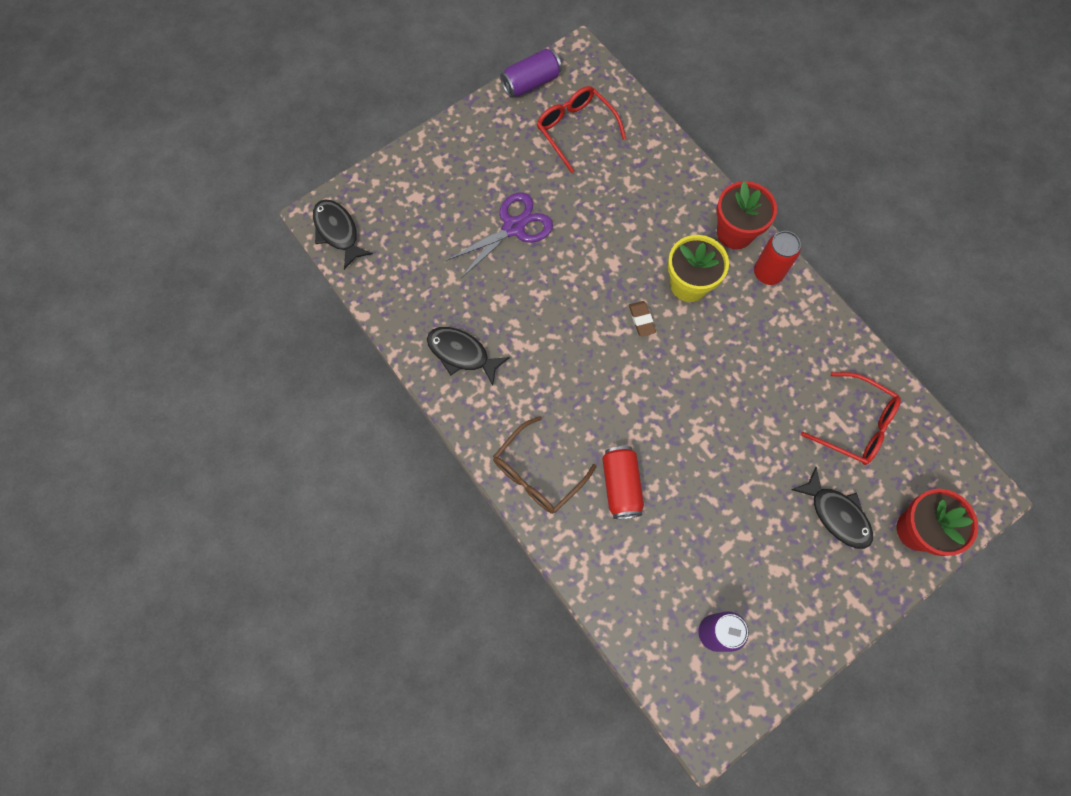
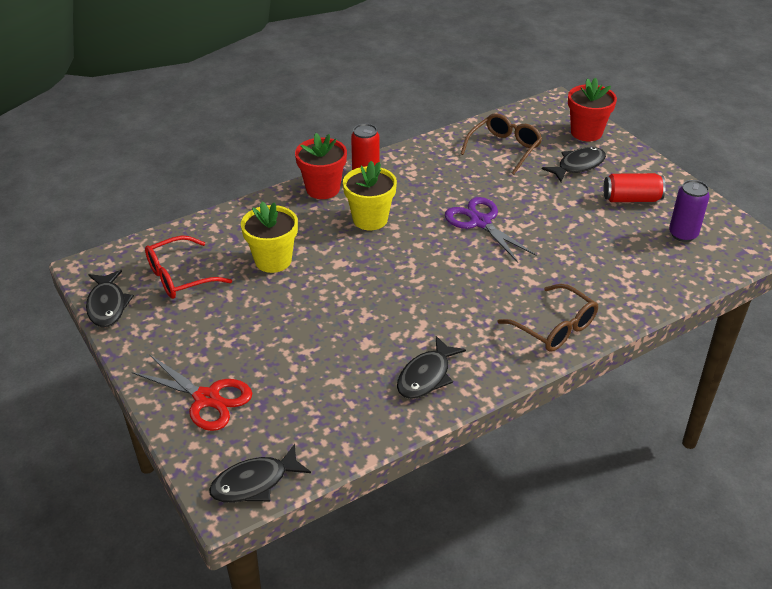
camera: 85 degrees left, 30 degrees down
(425, 181) = (207, 398): none -> red scissors
(513, 227) = (284, 329): purple scissors -> purple scissors (480, 222)
(531, 82) = (107, 305): purple can -> black fish
(609, 203) = (273, 260): none -> yellow flower pot
(621, 485) = (563, 275): red can -> red can (631, 199)
(641, 320) = (401, 250): brown eraser -> none
(856, 425) = (504, 148): red glasses -> brown glasses

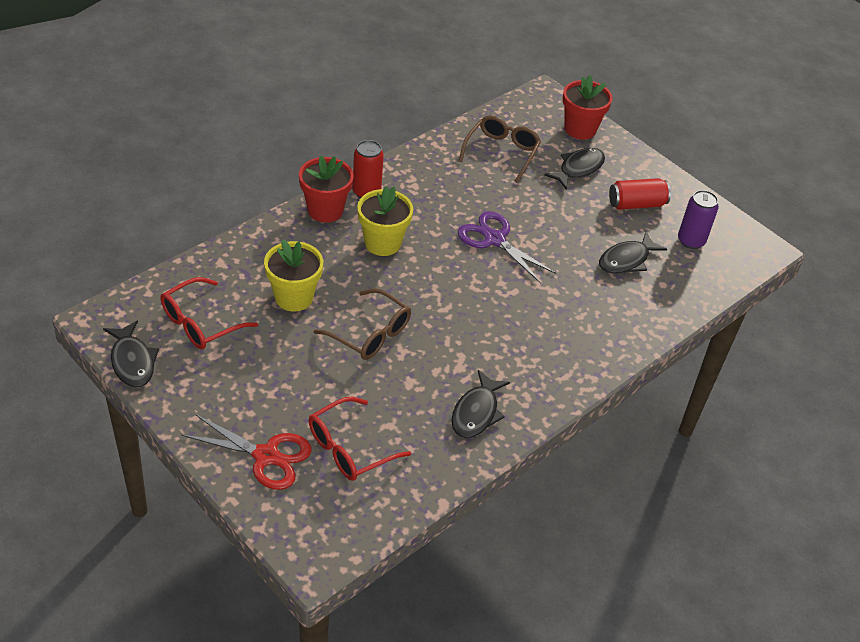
camera: 15 degrees left, 5 degrees up
(254, 483) = (336, 539): black fish -> black fish (626, 260)
(290, 399) = (349, 448): none -> red glasses
(555, 328) = (588, 351): brown glasses -> brown glasses (370, 334)

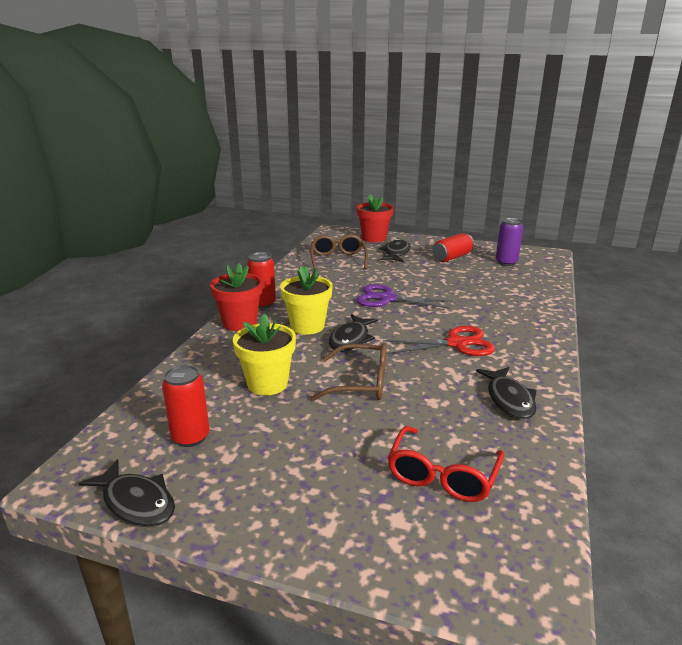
camera: 25 degrees left, 20 degrees down
(200, 323) = (190, 437): red glasses -> red can
(266, 456) = (370, 523): red scissors -> red scissors (456, 343)
(626, 260) = (484, 281): black fish -> black fish (351, 339)

